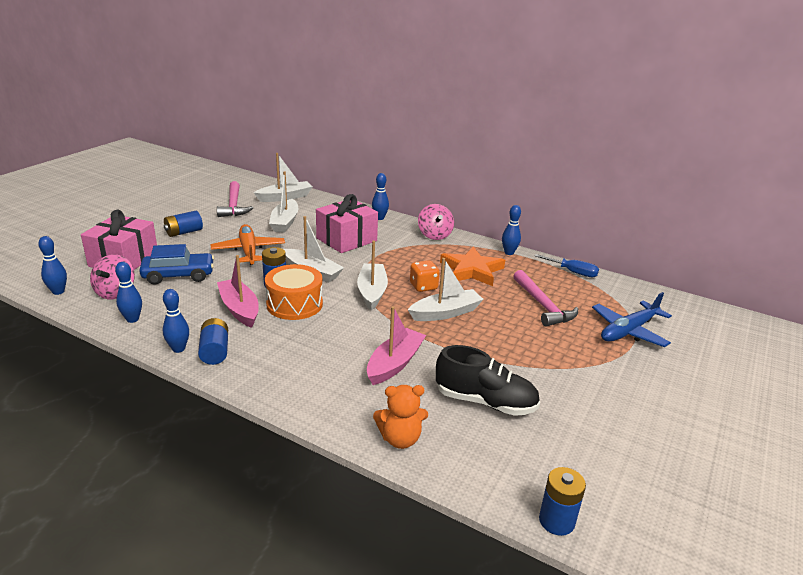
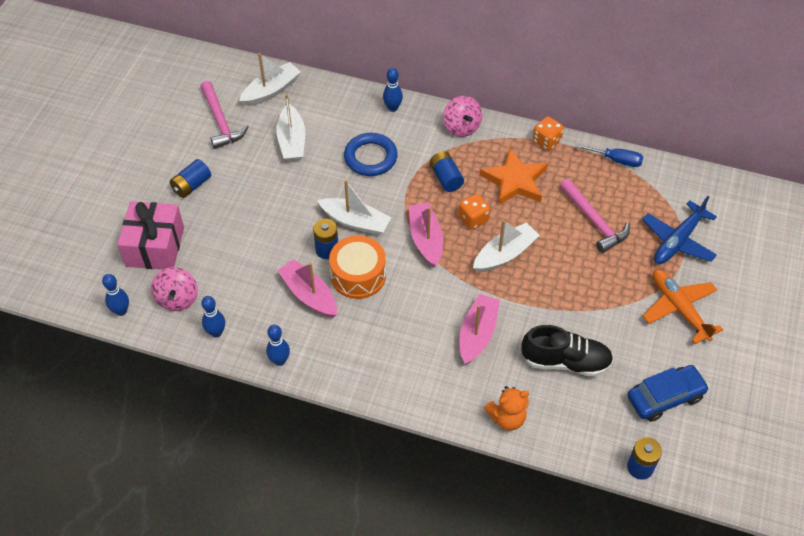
camera: 10 degrees left, 25 degrees up
(179, 275) = (225, 259): blue car -> blue car (665, 397)
(215, 351) = (313, 356): blue battery -> blue battery (446, 178)
(248, 251) = (276, 202): orange plane -> orange plane (679, 309)
(346, 239) = (370, 157): pink gift -> blue ring
(372, 292) = (426, 239): white boat -> pink boat
(509, 253) = (546, 141): blue bowling pin -> orange dice

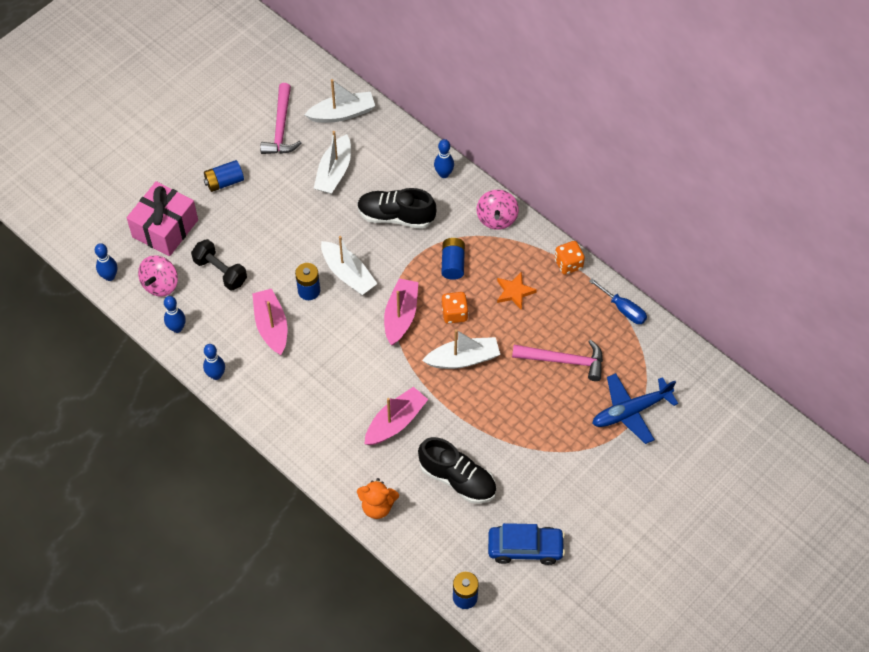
camera: 25 degrees right, 5 degrees up
(231, 265) = (220, 271): none -> black dumbbell
(358, 275) = (323, 326): orange drum -> none
(370, 157) = (396, 216): blue ring -> black shoe
(515, 181) = (514, 292): orange star -> orange star, size x0.60
(594, 221) = (564, 361): pink hammer -> pink hammer turned 75 degrees counterclockwise
(679, 309) = (590, 475): orange plane -> none

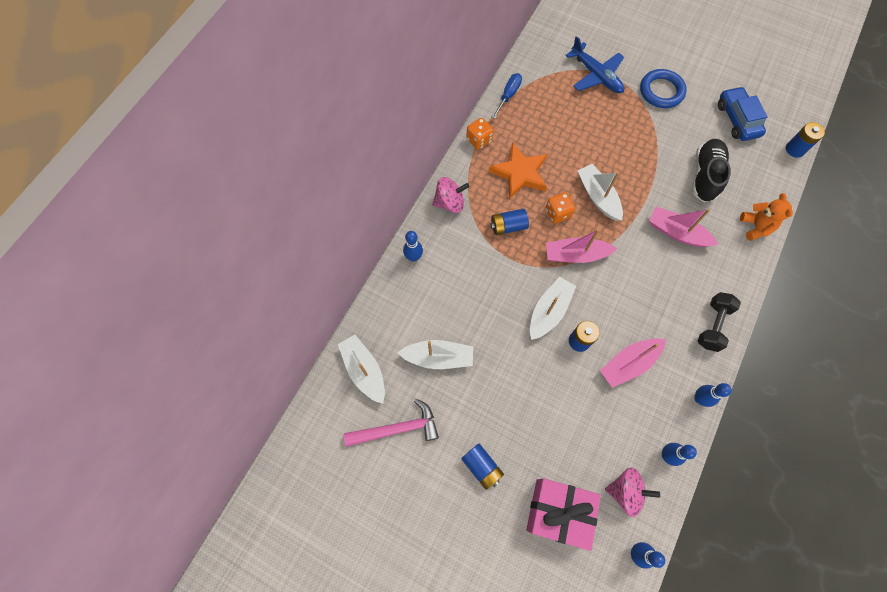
camera: 105 degrees left, 10 degrees up
(220, 271) = (588, 433): black dumbbell -> black dumbbell (713, 325)
(396, 216) = (473, 286): black shoe -> none
(514, 292) = (519, 173): orange star -> orange star, size x1.68
(564, 361) = (570, 125): pink hammer -> none
(589, 476) = (661, 91): none -> blue ring

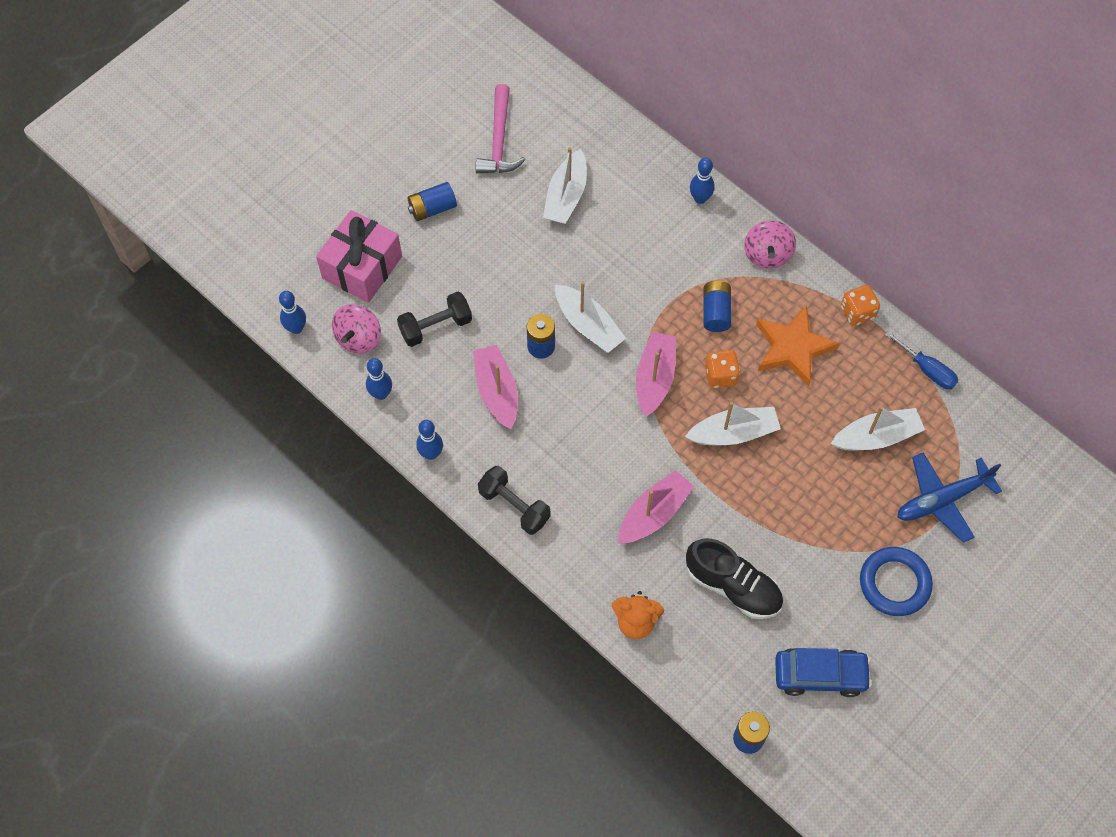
camera: 105 degrees right, 5 degrees down
(364, 370) = (573, 122): white boat -> white boat (876, 436)
(591, 429) = (435, 326): none -> black dumbbell

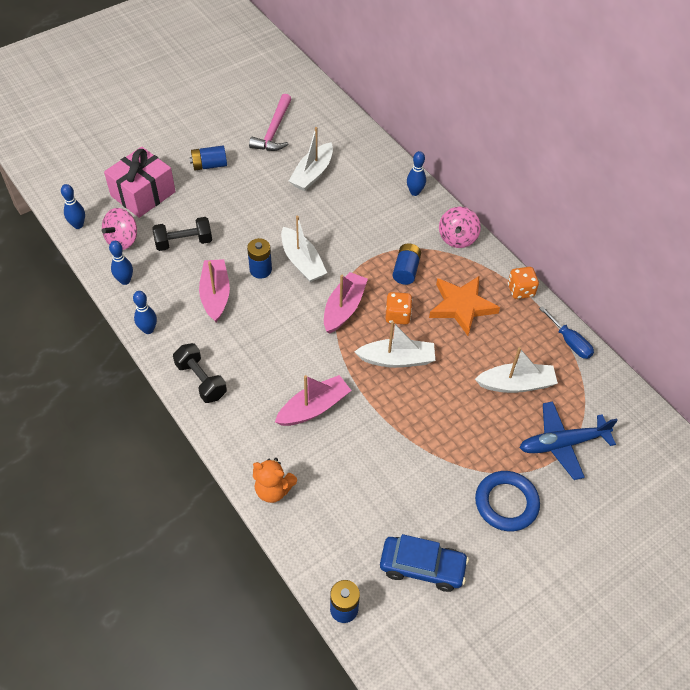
camera: 10 degrees right, 10 degrees down
(733, 587) = (364, 478): black shoe -> none

